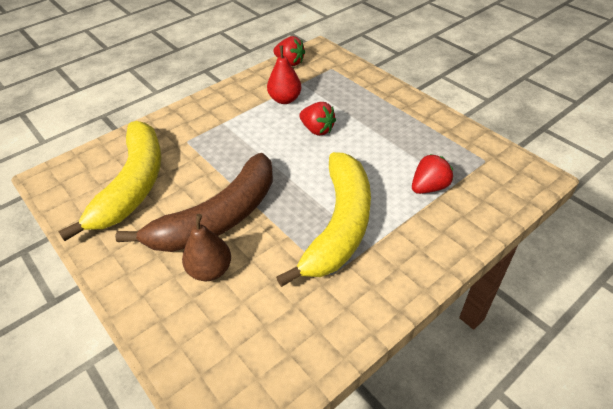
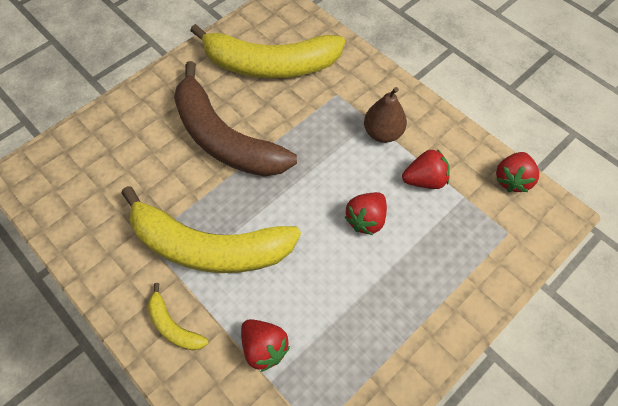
camera: 85 degrees right, 15 degrees up
(210, 270) = (162, 142): brown pear -> brown pear (382, 133)
(285, 99) = (424, 180): red pear -> red strawberry
(418, 246) = (173, 326): none -> yellow banana

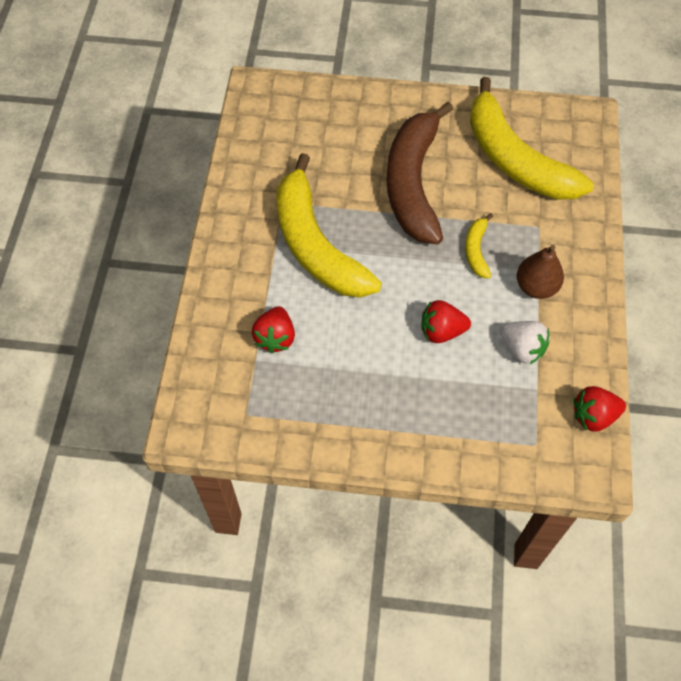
camera: 50 degrees right, 0 degrees up
(173, 326) = (239, 270): yellow banana -> yellow banana (476, 250)
(424, 180) = (522, 348): red strawberry -> white strawberry

